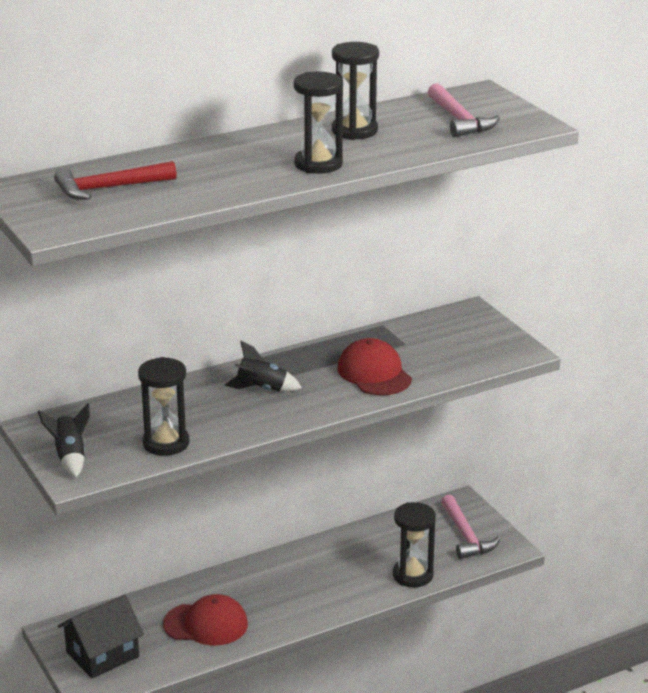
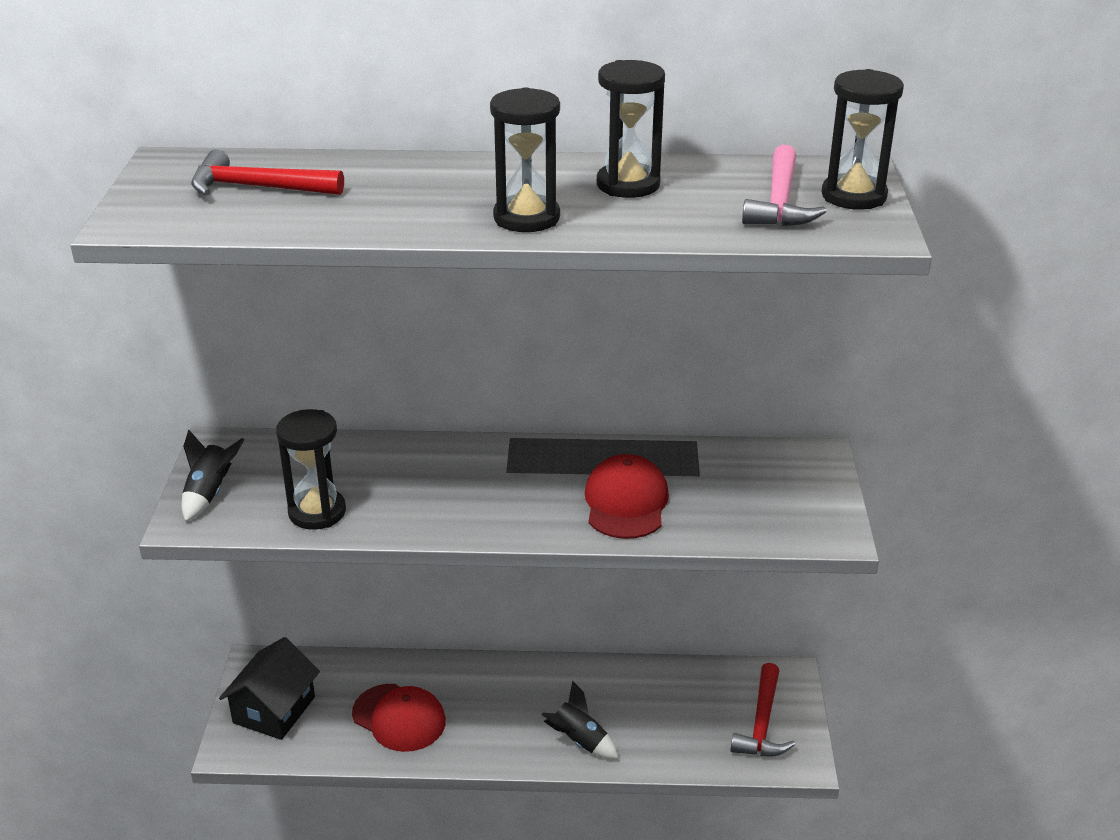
camera: 30 degrees right, 5 degrees up
(102, 654) = (274, 710): black house -> black house turned 60 degrees counterclockwise
(262, 389) = (482, 479): black rocket -> black rocket (579, 741)
(412, 575) = (662, 750): black hourglass -> black hourglass (853, 196)
(466, 536) = (762, 723): pink hammer -> red hammer

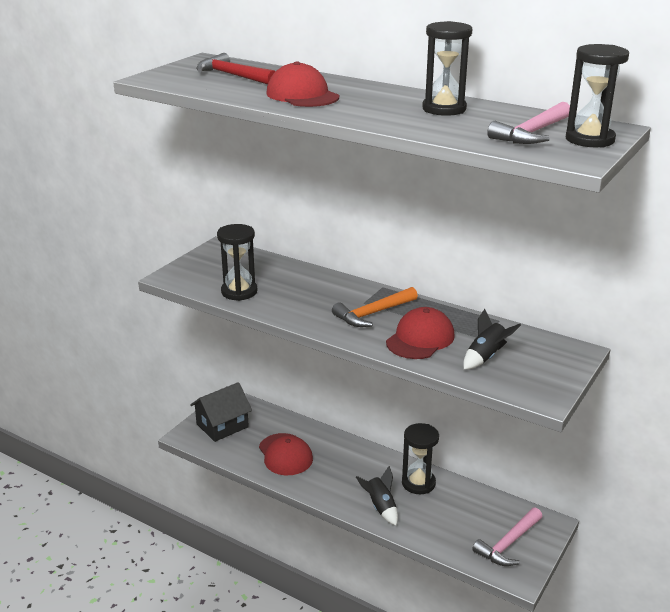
camera: 30 degrees right, 5 degrees down
(209, 493) = (194, 268): black rocket -> black rocket (486, 357)
(409, 204) = (302, 95): none -> red cap
(526, 218) = (359, 112): black hourglass -> black hourglass (418, 483)
(534, 484) = (373, 314): none -> orange hammer
(762, 723) = (508, 544): red hammer -> pink hammer

